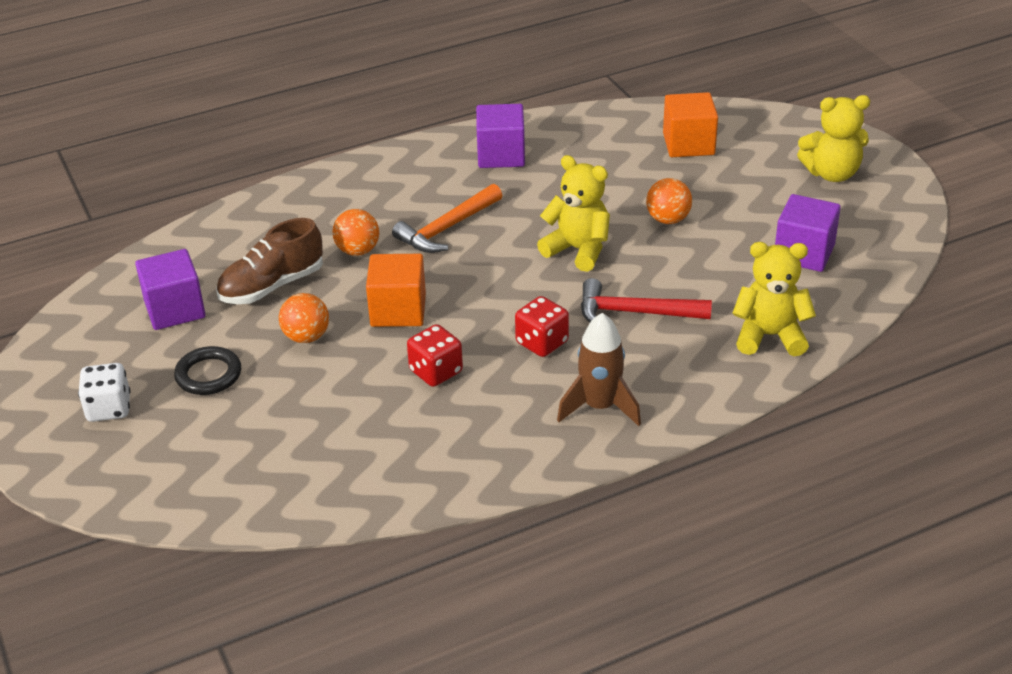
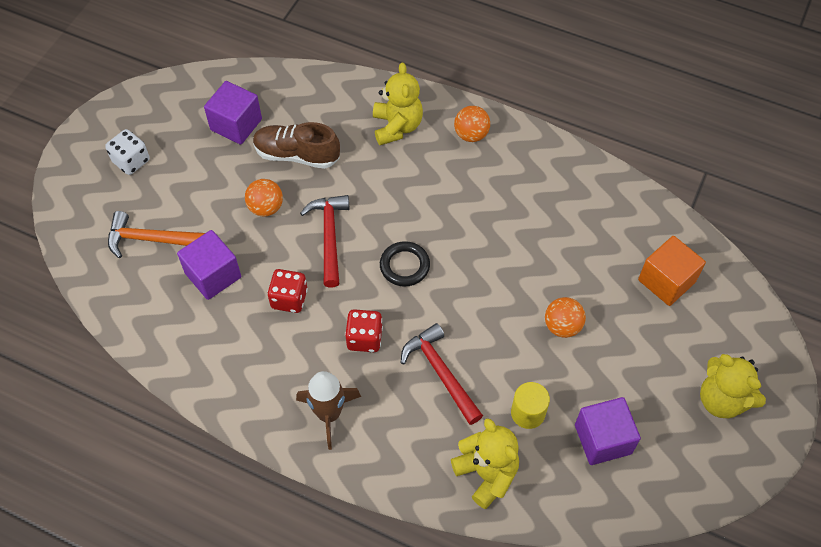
camera: 50 degrees right, 20 degrees up
(208, 375) = (194, 185): black ring -> black ring (404, 266)
(357, 251) = (368, 173): orange ball -> orange ball (471, 135)
(398, 310) = (329, 237): orange cube -> red hammer
(447, 228) = (434, 204): orange hammer -> orange hammer (152, 239)
(501, 155) = (541, 177): purple cube -> purple cube (213, 275)
(578, 250) = (478, 294): yellow teddy bear -> yellow teddy bear (397, 127)
(733, 281) = (528, 413): none -> yellow cylinder

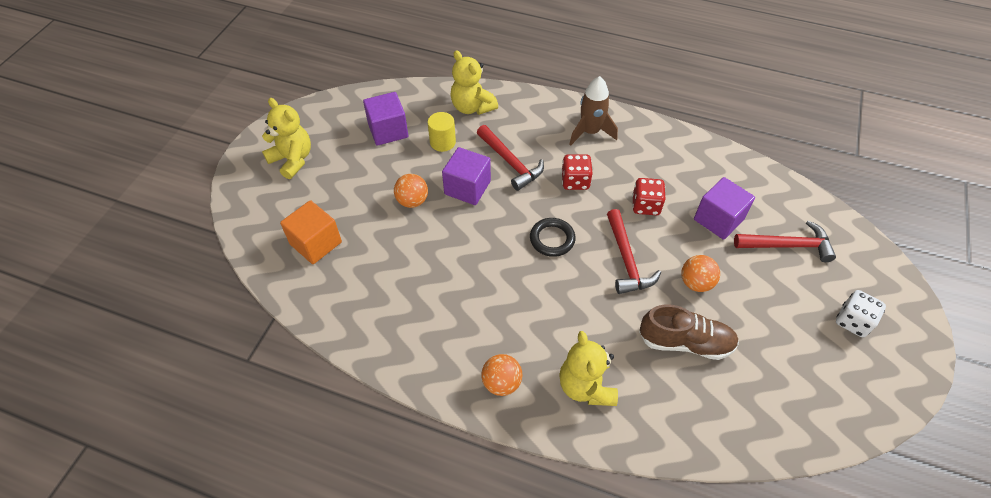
camera: 175 degrees right, 5 degrees down
(152, 239) = (787, 245): orange hammer -> red hammer
(236, 124) = (765, 374): purple cube -> purple cube (467, 188)

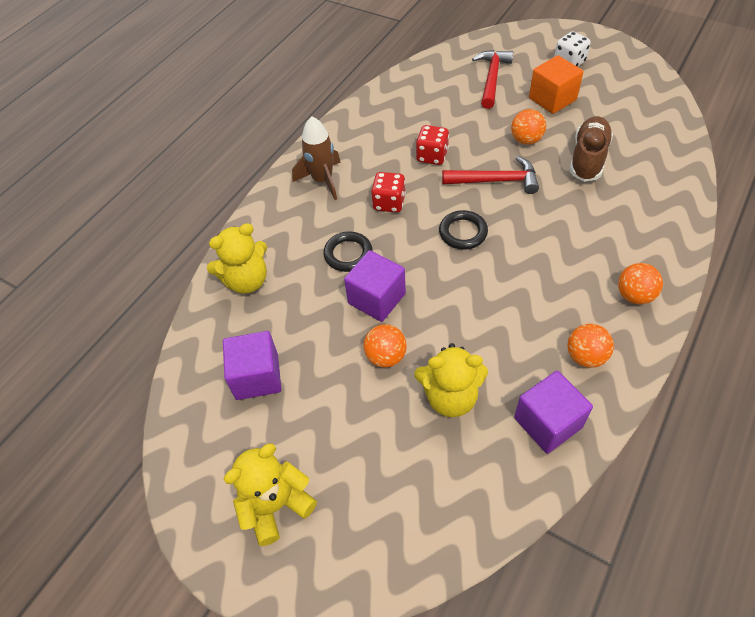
camera: 75 degrees left, 0 degrees up
(316, 243) = (435, 473): orange cube -> orange cube (552, 99)
(427, 340) = (585, 356): none -> orange ball
(442, 142) = (297, 317): yellow cylinder -> none
(510, 162) = (348, 254): red hammer -> black ring
(586, 386) = (635, 232): yellow teddy bear -> yellow teddy bear (450, 397)
(718, 219) = (457, 112): purple cube -> purple cube (547, 422)

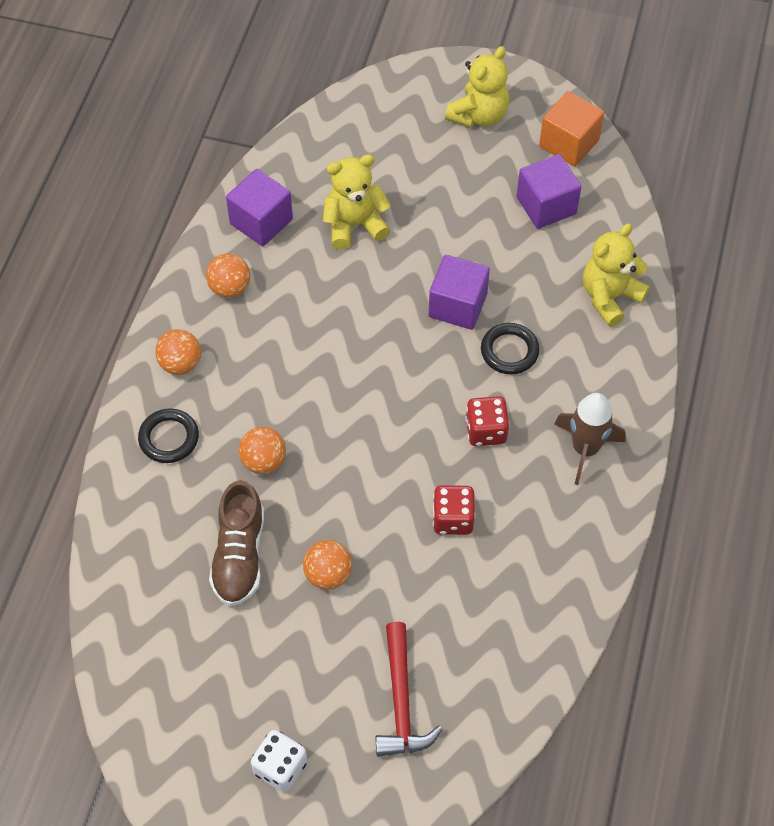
camera: 160 degrees right, 5 degrees up
(385, 356) = (428, 248): orange ball -> orange ball (264, 461)
(463, 232) = (383, 406): black ring -> black ring (169, 438)
(495, 181) = (358, 492): red hammer -> none
(552, 99) = (299, 669): orange cube -> orange cube (569, 143)

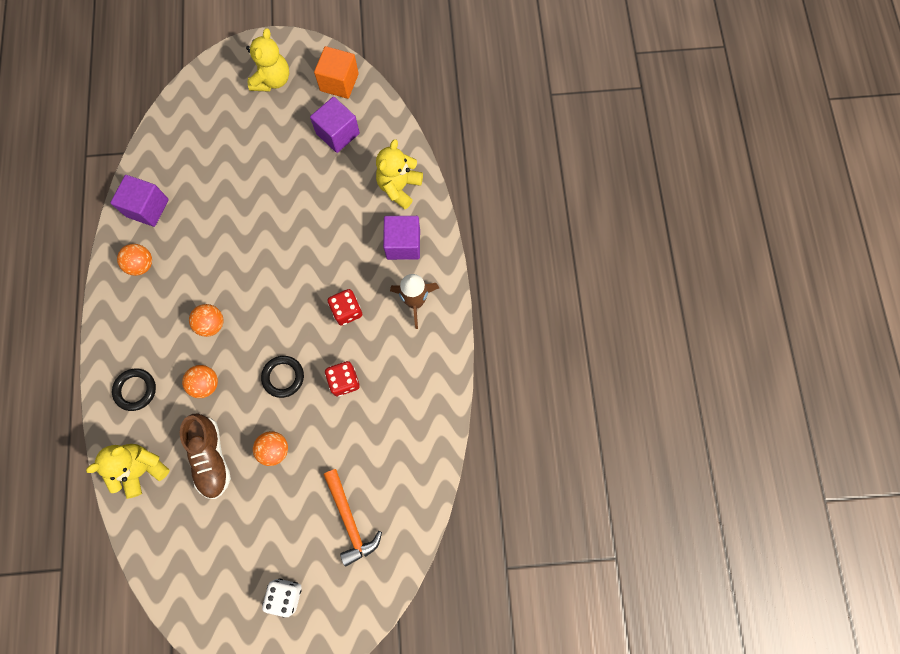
camera: 20 degrees left, 15 degrees up
(180, 363) = (126, 332): orange ball -> orange ball (212, 324)
(354, 225) = (213, 189): yellow teddy bear -> yellow teddy bear (142, 469)
(401, 701) = (349, 520): red hammer -> orange hammer
(457, 305) = (301, 226): purple cube -> purple cube (403, 244)
(509, 351) = (345, 248): black ring -> black ring (283, 377)

